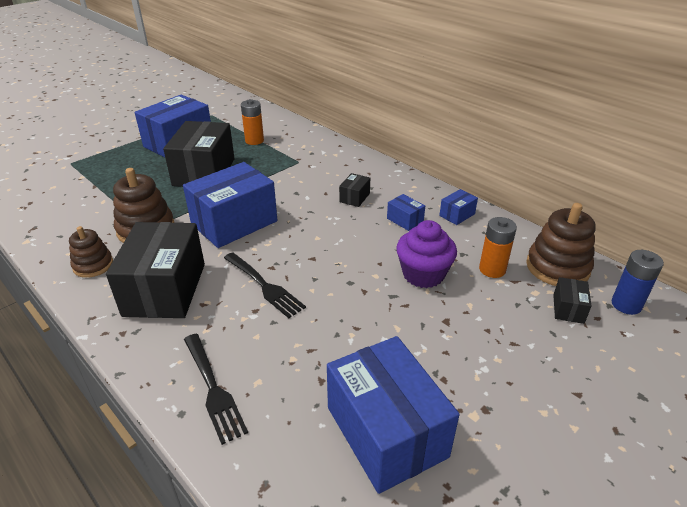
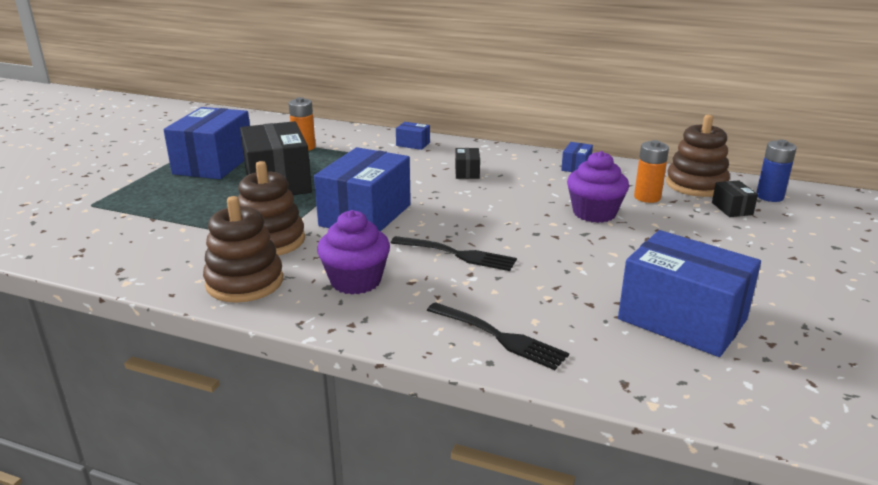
camera: 25 degrees left, 10 degrees down
(93, 265) = (245, 282): brown stacking toy -> brown stacking toy, size x1.60
(165, 289) = (355, 281): black box -> purple cupcake
(405, 220) = (534, 179): blue box -> blue box (413, 144)

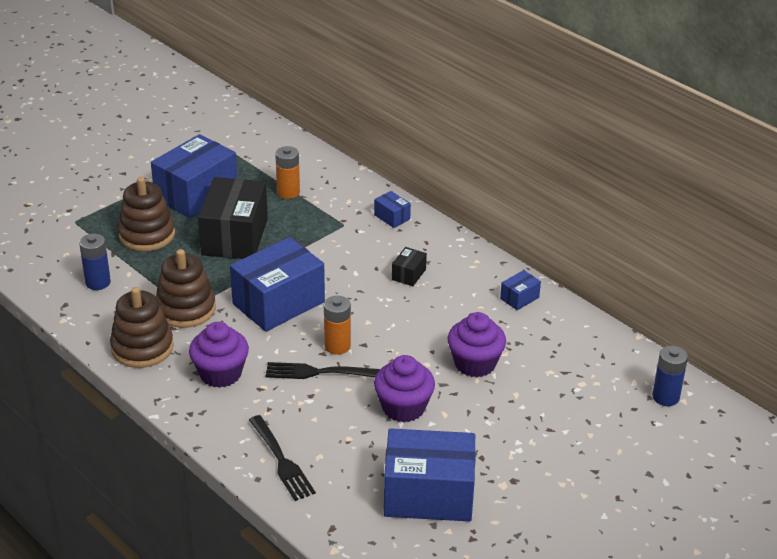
camera: 25 degrees right, 10 degrees up
(150, 243) = (98, 282): none -> blue battery
(457, 254) = (317, 372): black fork -> black fork turned 135 degrees clockwise
(571, 259) = (403, 407): none -> purple cupcake
(647, 197) = (544, 360): orange battery -> orange battery (337, 346)
(682, 319) = (428, 495): blue box -> blue box turned 60 degrees counterclockwise
(696, 185) = (611, 359): brown stacking toy -> brown stacking toy (147, 235)
(732, 209) = (609, 400): black box -> none

